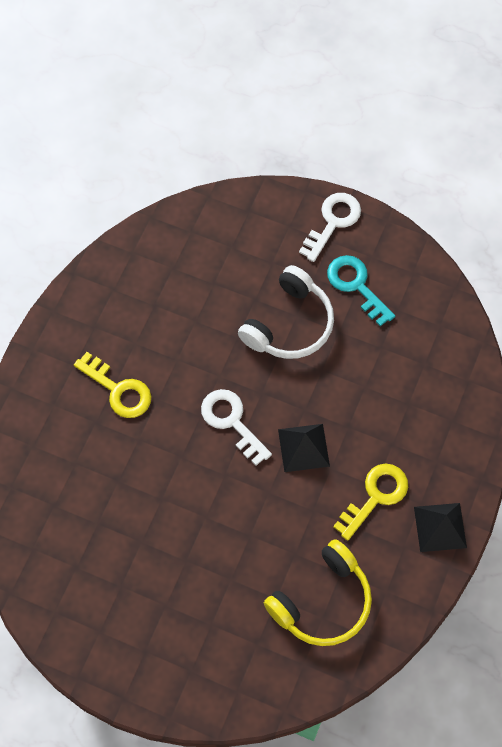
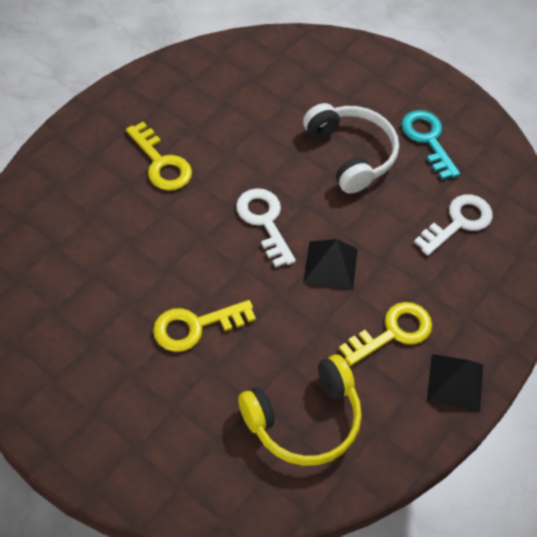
camera: 10 degrees right, 10 degrees down
(204, 545) = (195, 326): none -> yellow key
(289, 324) = (351, 154): white headphones -> white headphones turned 75 degrees counterclockwise
(333, 222) = (419, 83): white key -> white key (458, 222)

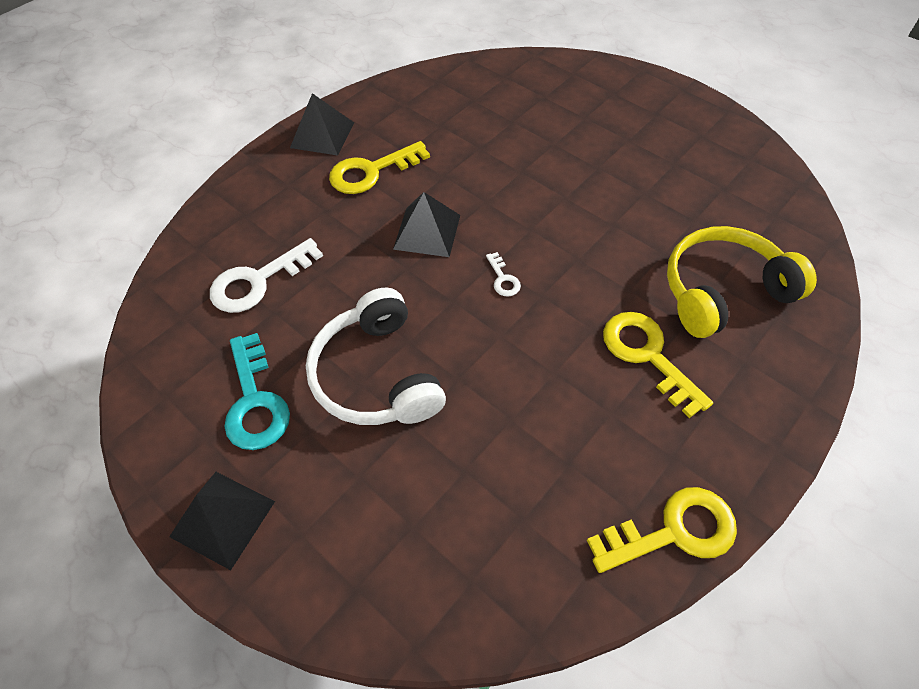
camera: 170 degrees left, 0 degrees up
(195, 326) = (574, 175): yellow key -> yellow key (673, 531)
(264, 221) = (503, 279): white key -> white key, size x0.48
(304, 419) = (468, 110): yellow headphones -> yellow headphones (722, 291)
(423, 82) = (222, 518): none -> black pyramid

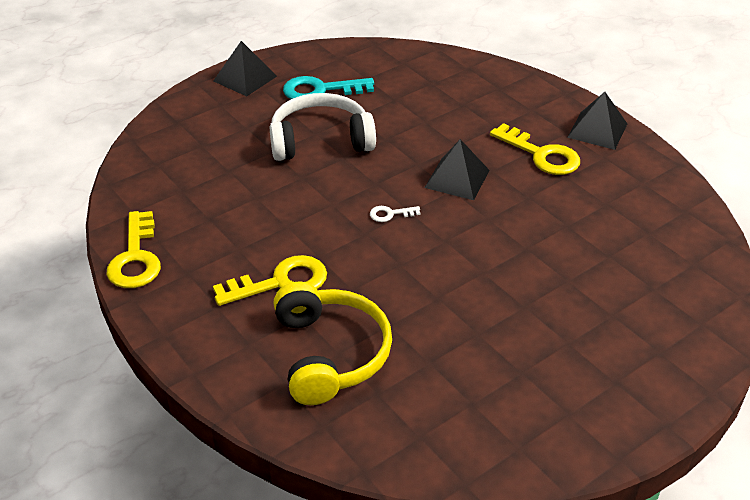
camera: 100 degrees right, 15 degrees down
(258, 281) = (426, 93): white key -> none
(371, 171) = (541, 155): yellow key -> yellow key turned 150 degrees clockwise

